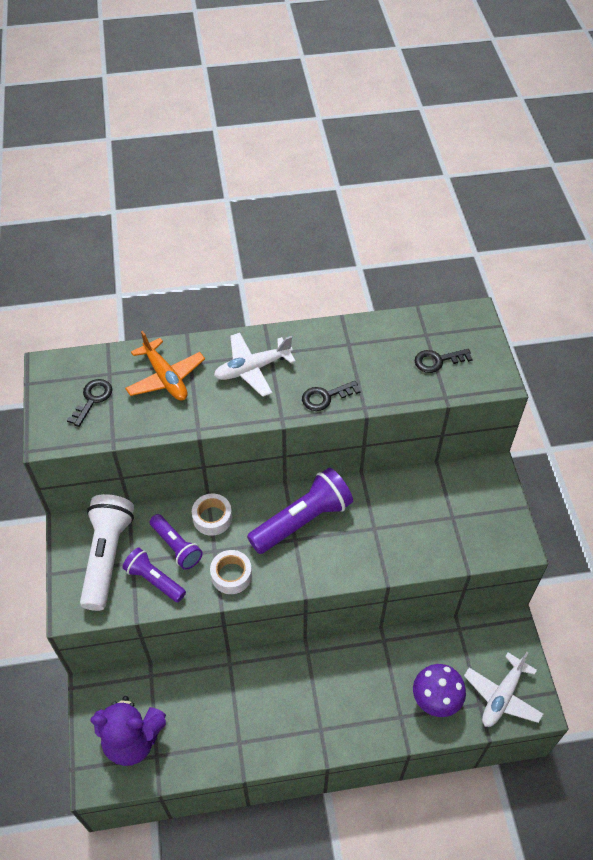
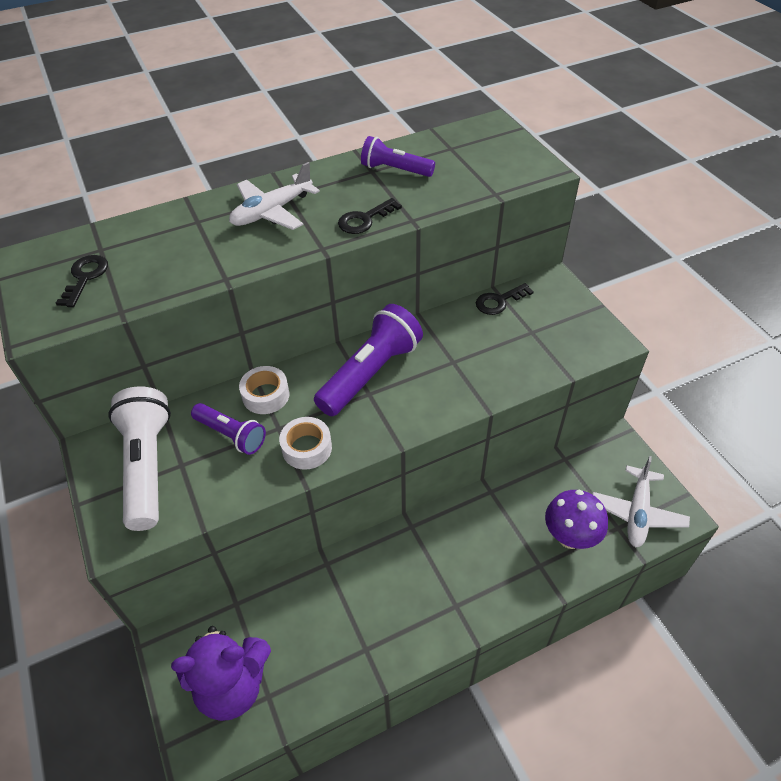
camera: 15 degrees left, 5 degrees down
(154, 580) = (214, 477): purple flashlight -> purple flashlight (395, 170)
(165, 378) = (171, 239): orange plane -> none
(437, 361) = (472, 166): black key -> black key (499, 301)

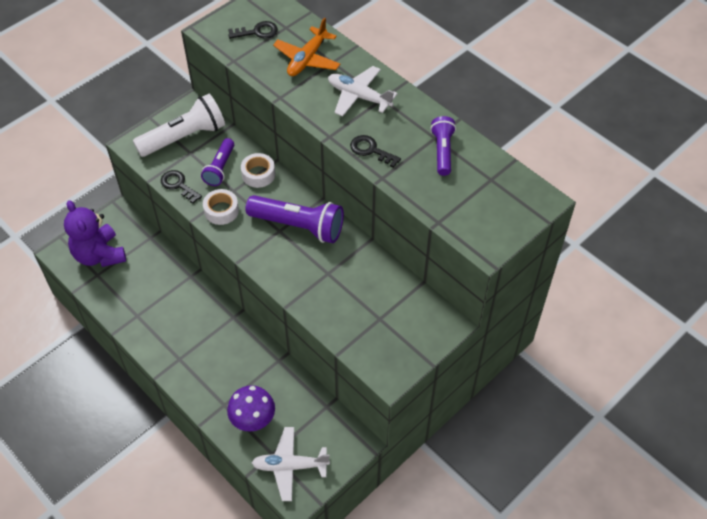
camera: 70 degrees right, 5 degrees up
(175, 241) = (307, 59): none -> orange plane
(499, 301) = (407, 289): black key -> black key (178, 185)

